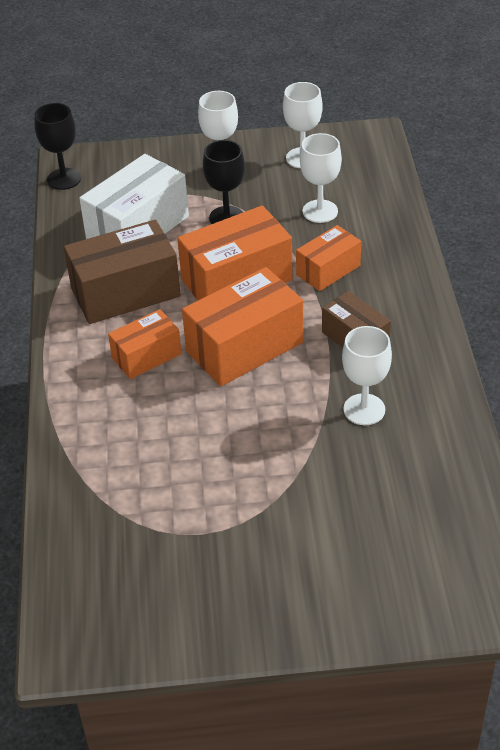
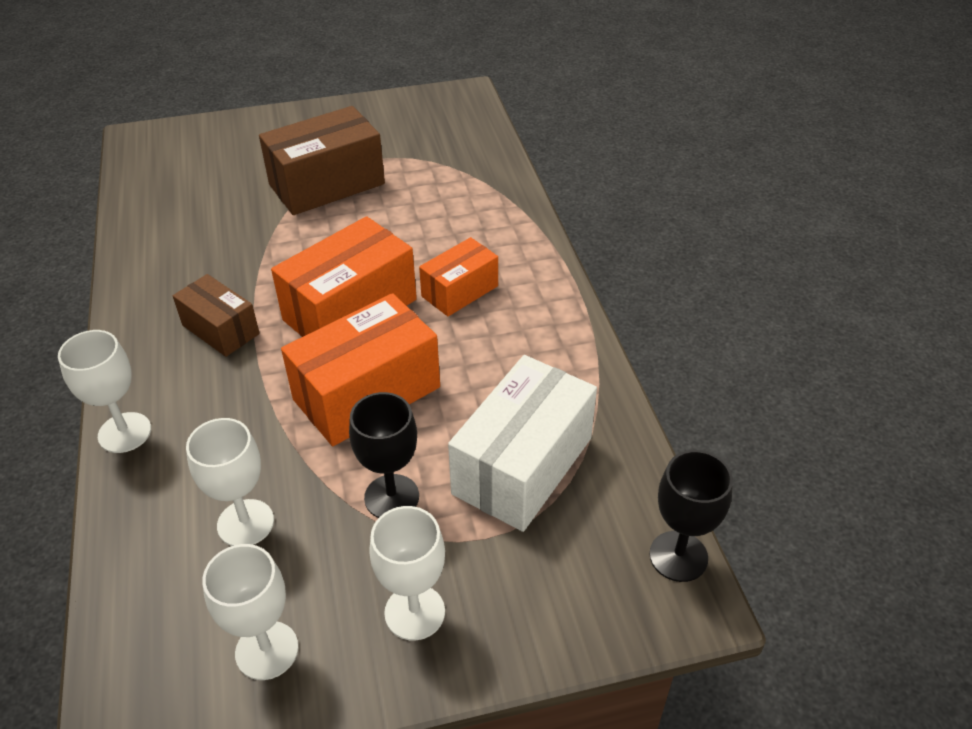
camera: 170 degrees right, 0 degrees up
(125, 292) = (508, 364): brown box -> brown box (327, 184)
(328, 270) = (243, 418): orange box -> none
(364, 409) = (222, 259): white goblet -> white goblet (124, 432)

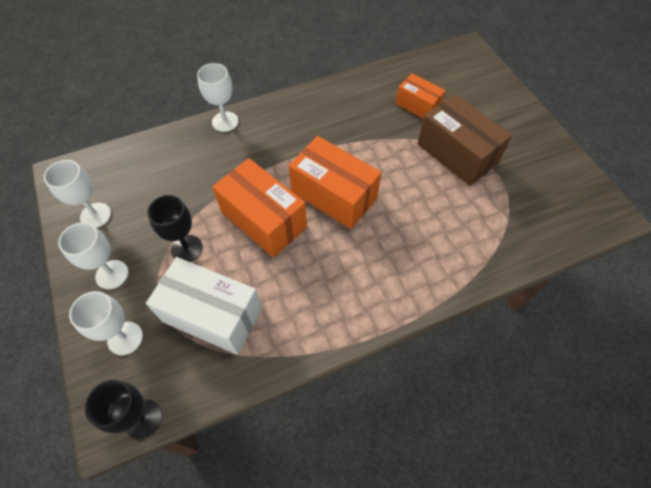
camera: 80 degrees right, 15 degrees up
(221, 329) = (305, 138): brown box -> none
(245, 523) = (169, 187): white goblet -> white goblet (125, 338)
(460, 291) = (365, 253): orange box -> orange box (417, 105)

